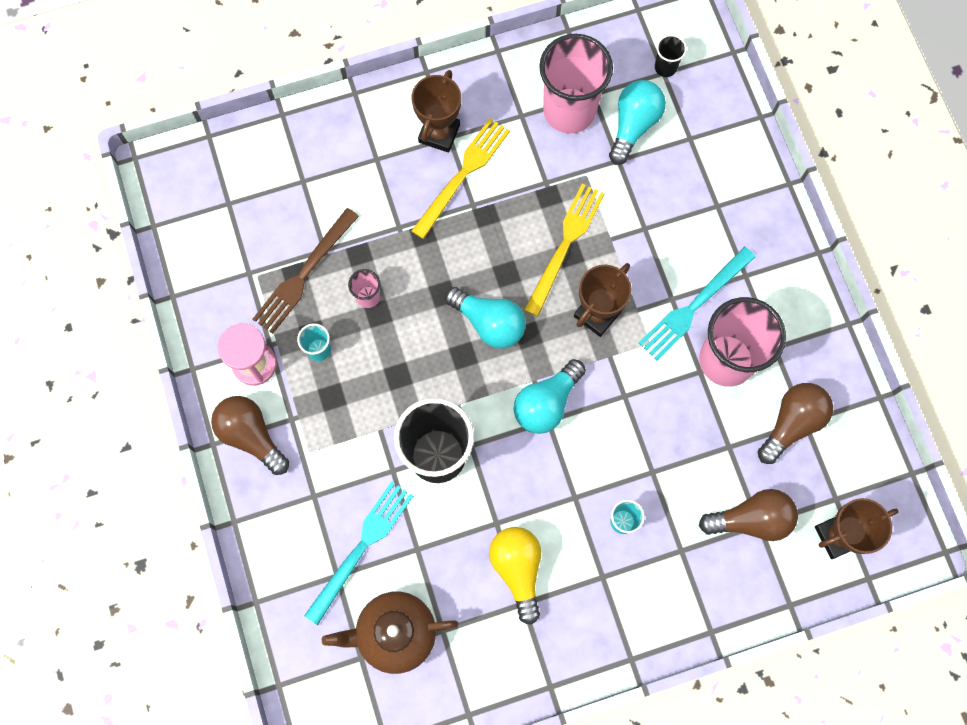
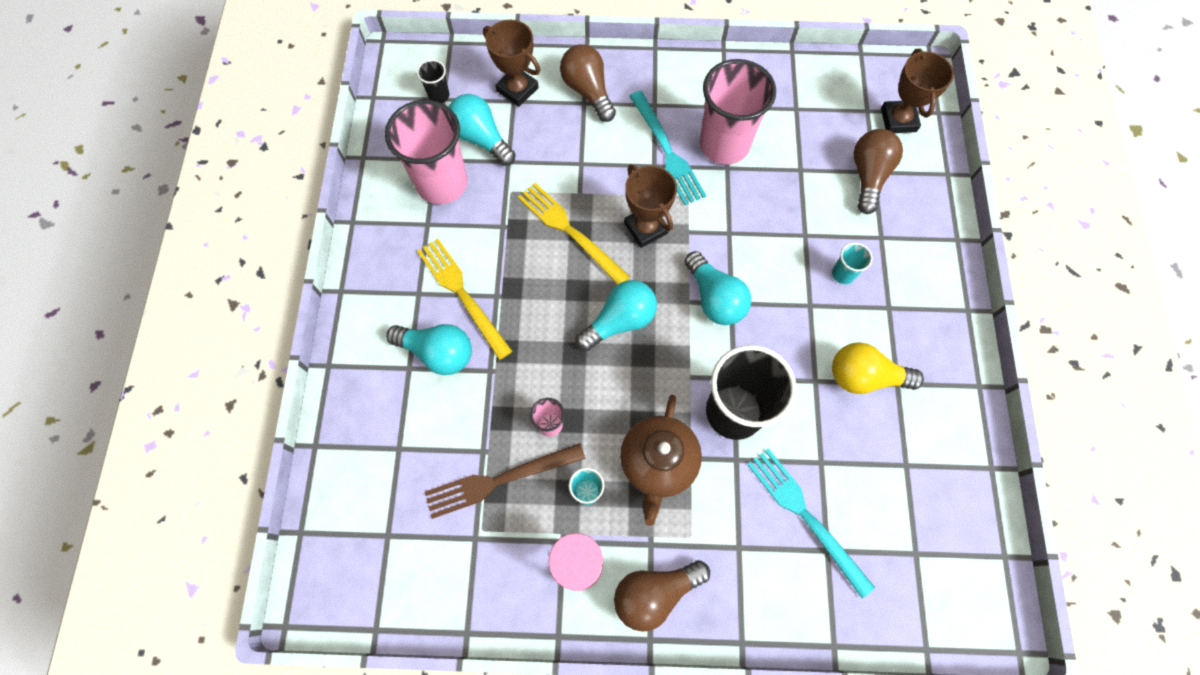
camera: 70 degrees left, 5 degrees down
(304, 273) = (500, 480): brown fork -> brown fork turned 105 degrees clockwise
(395, 633) = (899, 511): brown teapot -> brown teapot (658, 463)
(399, 177) = (438, 353): none -> turquoise light bulb
(439, 133) = (410, 301): brown trophy -> brown trophy (517, 89)
(792, 423) = (794, 118): brown light bulb -> brown light bulb (588, 91)

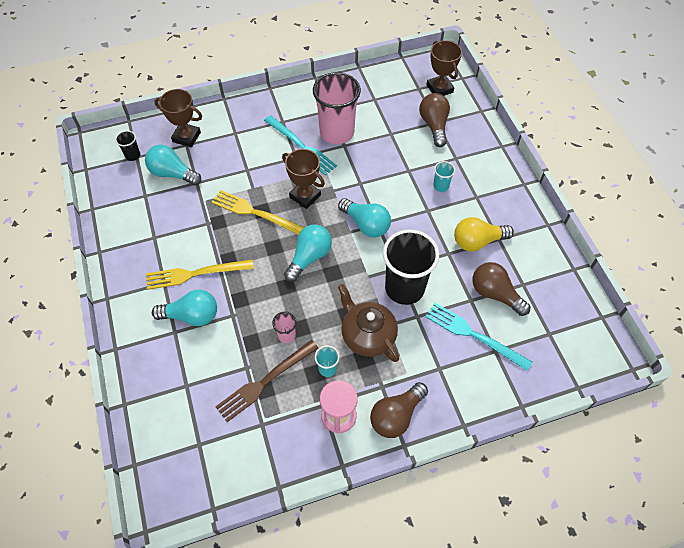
camera: 20 degrees left, 10 degrees down
(442, 183) = (155, 209): pink cup -> none
(462, 294) = (195, 274): yellow fork -> yellow fork turned 45 degrees counterclockwise
(588, 91) = (235, 125): brown light bulb -> brown light bulb (495, 294)
(658, 463) = (367, 335): brown teapot -> brown teapot turned 150 degrees clockwise

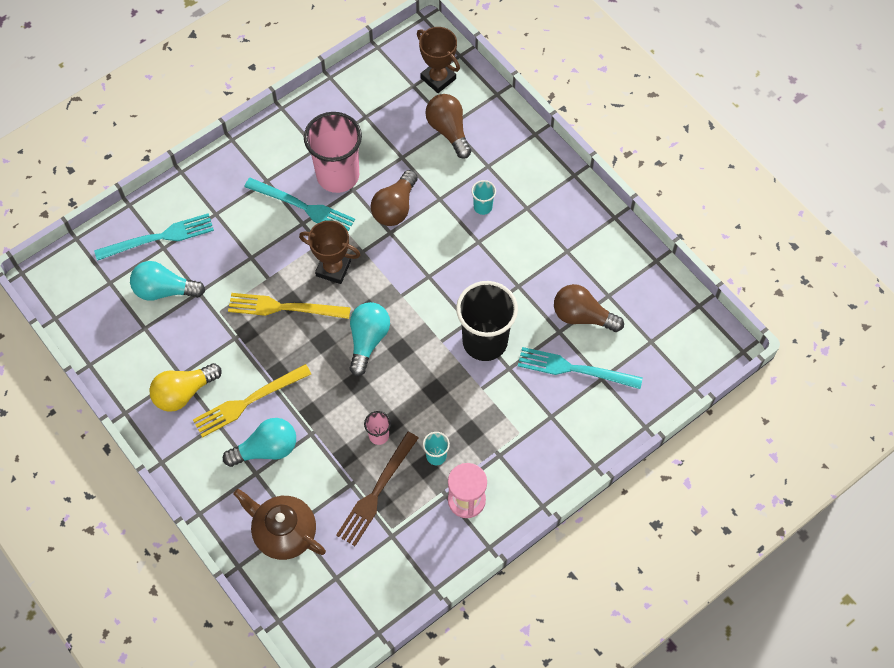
camera: 20 degrees left, 5 degrees up
(133, 155) = (104, 282): black cup -> none
(186, 137) = (159, 238): brown trophy -> turquoise fork
(366, 224) = (416, 281): turquoise light bulb -> none
(367, 335) = (464, 406): brown teapot -> brown teapot (284, 532)
(396, 415) = (524, 479): brown light bulb -> brown light bulb (395, 207)
(477, 241) = (545, 262): yellow light bulb -> yellow light bulb (183, 393)

